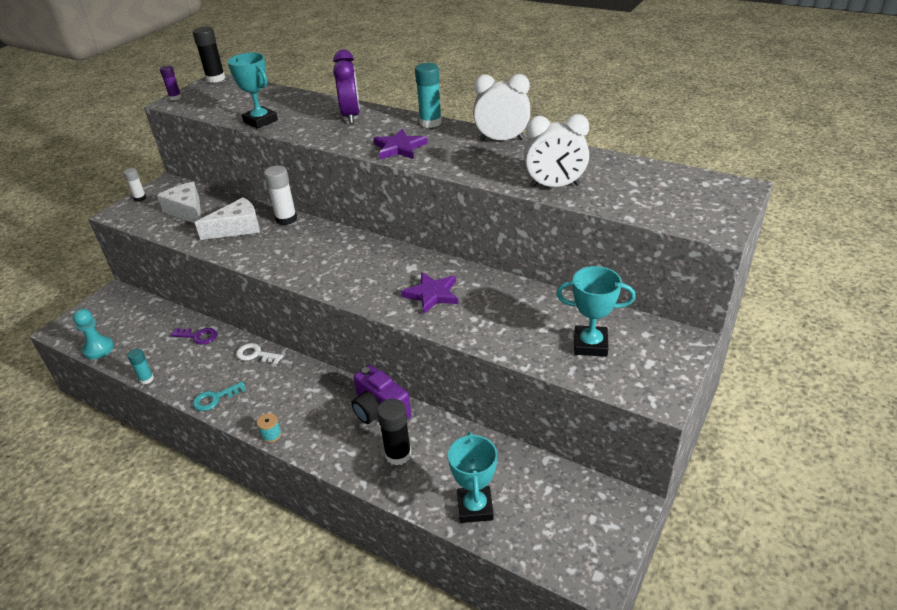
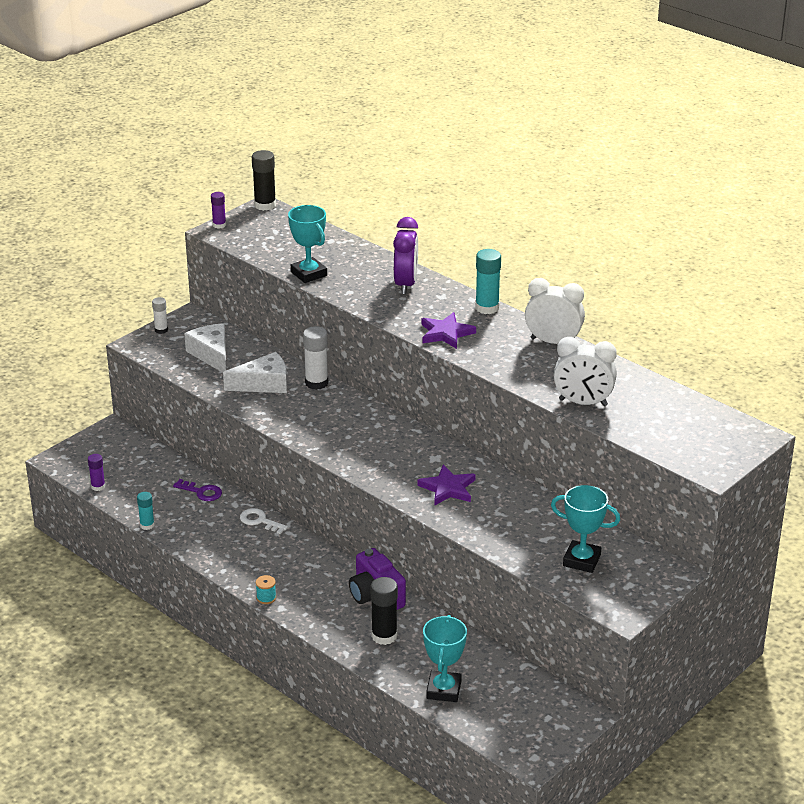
camera: 10 degrees right, 5 degrees down
(98, 349) = (98, 486): turquoise pawn -> purple glue stick
(215, 398) = (214, 556): turquoise key -> none

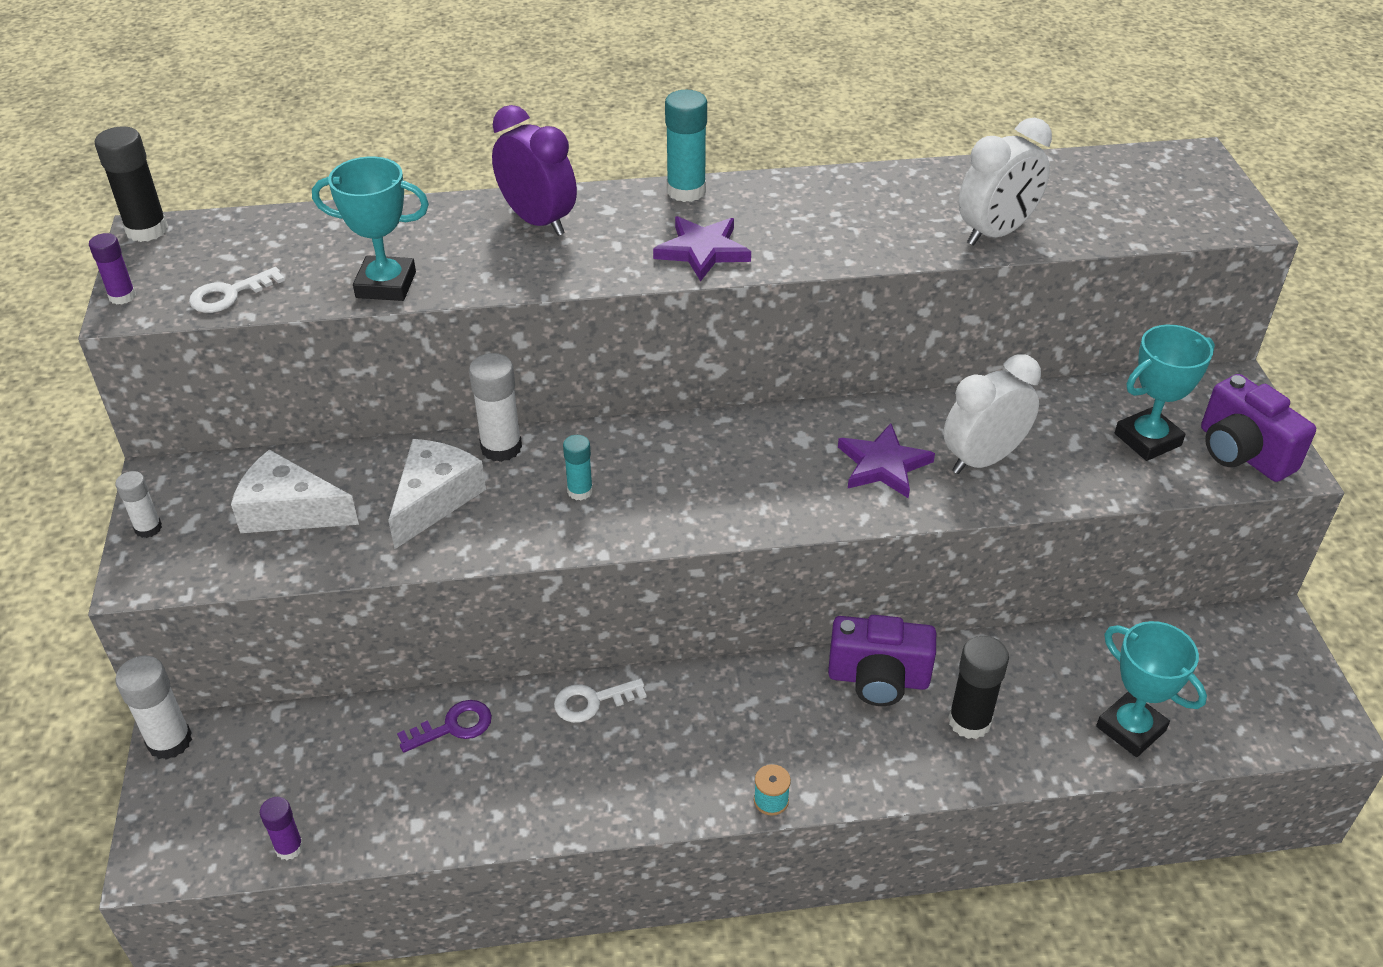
camera: 50 degrees left, 10 degrees up
(111, 428) = (170, 741): none -> white glue stick
(147, 525) = (455, 842): turquoise glue stick -> turquoise glue stick (580, 491)
(253, 245) = (229, 294): none -> white key
(553, 342) = (830, 185): white clock -> white clock (982, 459)
(614, 595) = (1242, 453): none -> purple camera

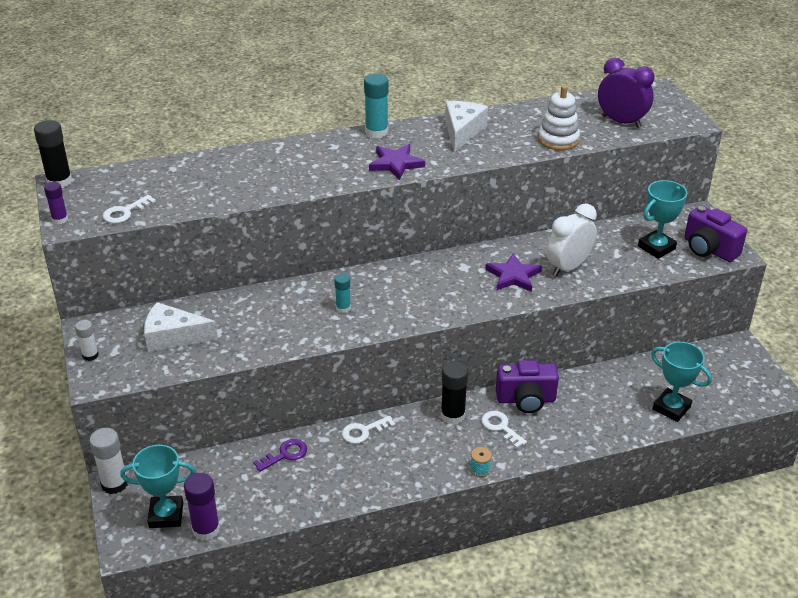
camera: 10 degrees left, 5 degrees down
(289, 847) = (206, 529): purple glue stick -> purple glue stick, size x1.66
(386, 285) = (217, 198): turquoise trophy -> turquoise trophy (166, 515)
(435, 499) = (259, 321): white cheese -> white cheese (462, 131)
(501, 447) = (289, 290): white glue stick -> none
(538, 221) = (295, 156): purple clock -> purple clock (621, 122)
(824, 725) = (500, 427): none -> white key
(969, 721) = (582, 415): black glue stick -> black glue stick (452, 415)
(996, 233) = (558, 140): white clock -> white stacking toy

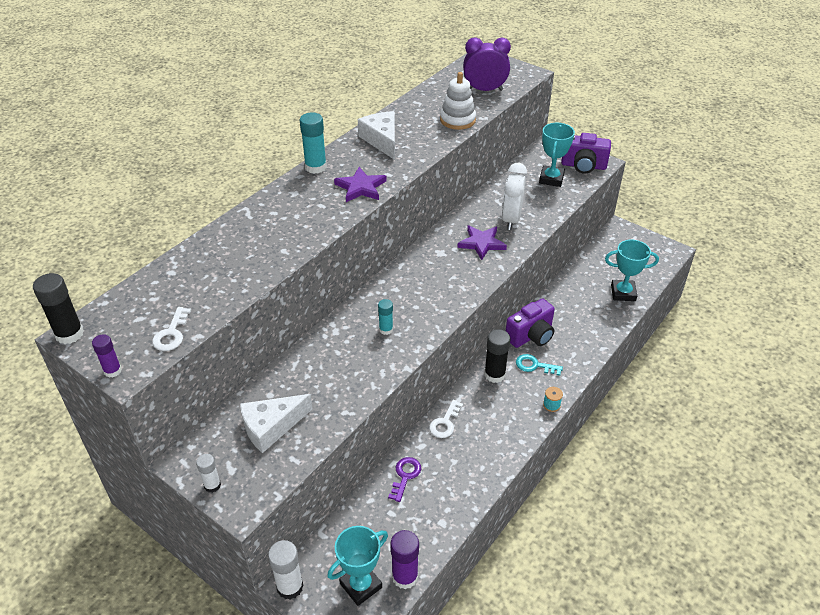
camera: 35 degrees left, 5 degrees up
(500, 427) = (534, 365): white key -> turquoise key

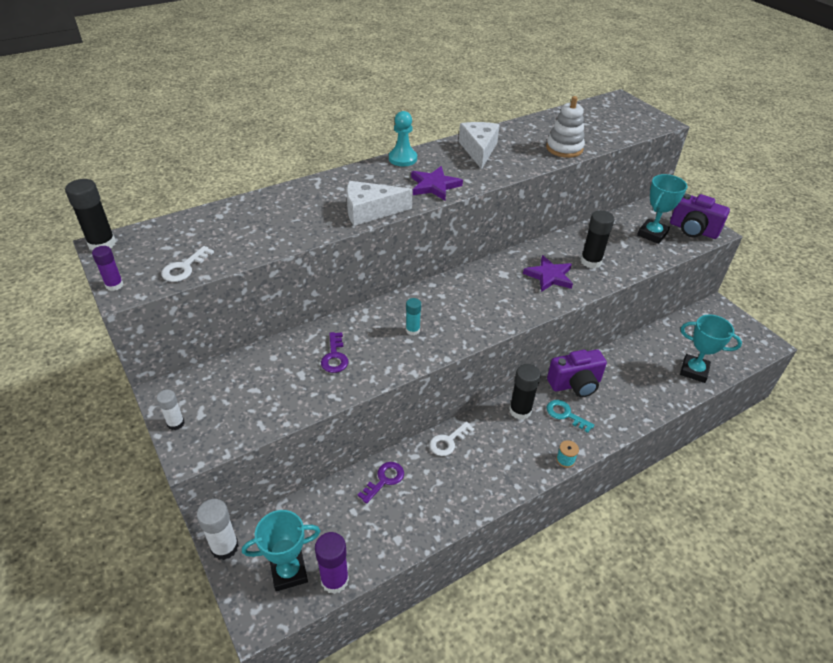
camera: 20 degrees right, 0 degrees up
(271, 427) = (257, 387): white cheese -> white cheese (370, 211)
(315, 167) = (402, 159): turquoise glue stick -> turquoise pawn
(328, 376) = (335, 356): none -> purple key
(484, 90) = (607, 128): purple clock -> none
(511, 219) = (591, 261): white clock -> black glue stick

